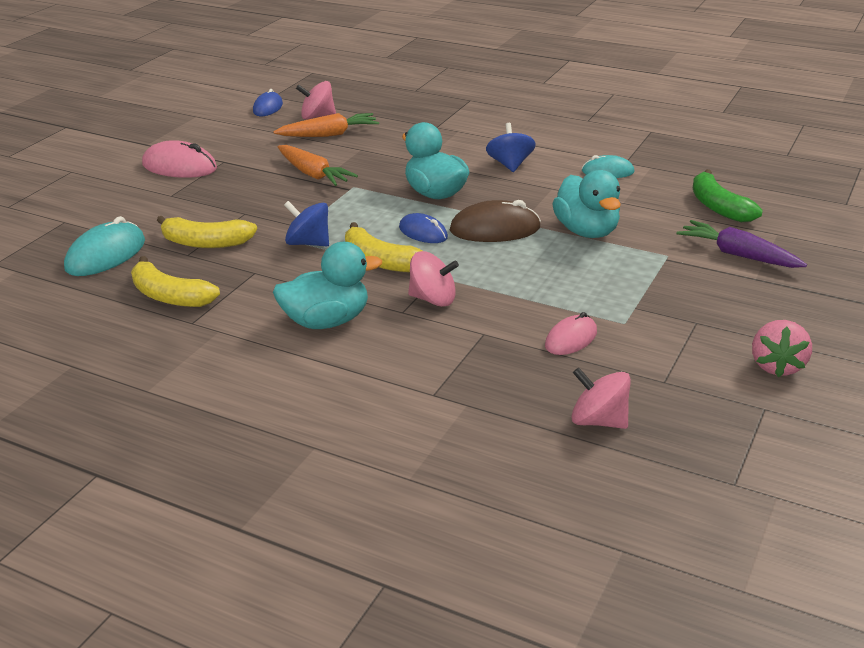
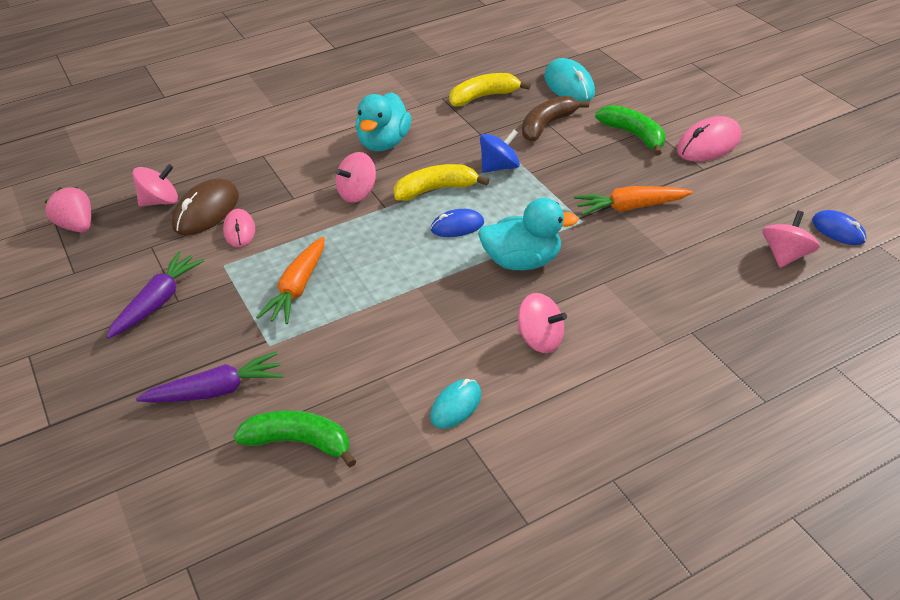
camera: 125 degrees right, 10 degrees up
(190, 199) = (633, 135): none -> green banana
(206, 243) = (547, 125): yellow banana -> brown banana
(328, 135) = (724, 246): orange carrot -> orange carrot (298, 288)
(495, 229) = (421, 267): brown mouse -> brown mouse (206, 211)
(510, 165) = (540, 339): blue spinning top -> pink spinning top
(586, 231) = (359, 318): turquoise duck -> none
(714, 331) = (157, 302): none -> purple carrot
(777, 366) = (90, 306): pink strawberry -> pink strawberry (77, 226)

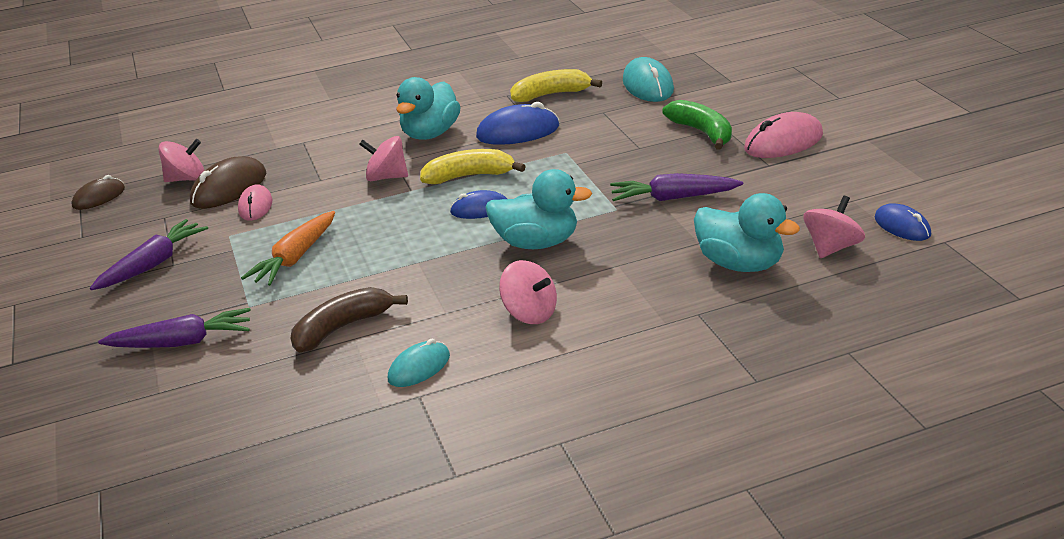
camera: 10 degrees right, 10 degrees down
(77, 226) = (99, 197): pink strawberry -> brown mouse
(299, 442) = (247, 391): green banana -> none
(357, 193) = (387, 177): pink spinning top -> pink spinning top turned 45 degrees clockwise
(465, 139) = (518, 132): none -> blue mouse
(499, 167) = (544, 158): blue spinning top -> none
(547, 125) = (610, 121): brown banana -> brown banana (342, 328)
(630, 207) = (674, 198): orange carrot -> purple carrot
(712, 277) = (740, 264): none -> turquoise duck

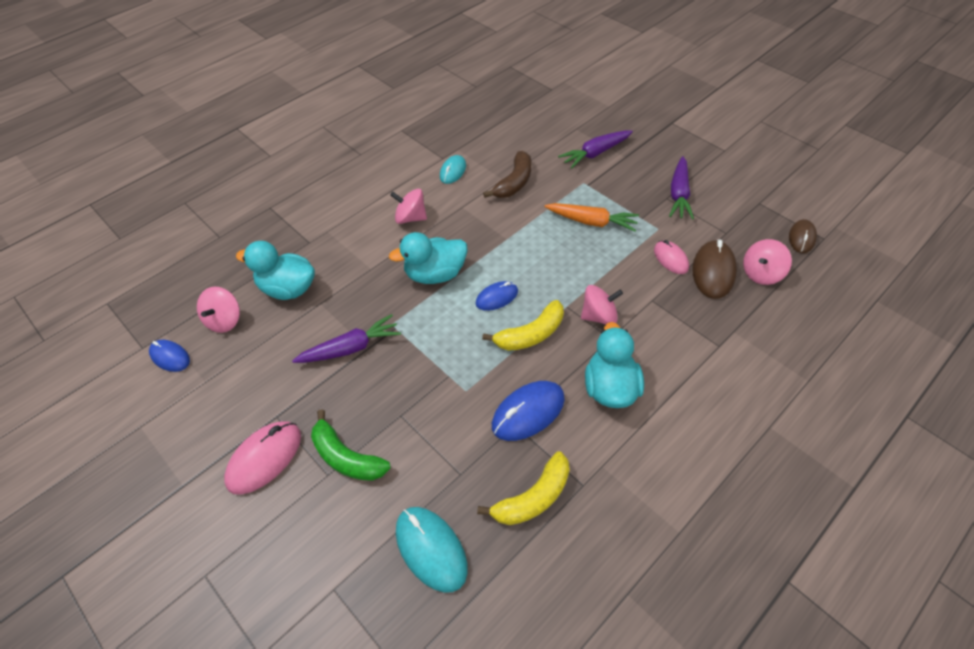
camera: 155 degrees right, 20 degrees up
(296, 257) = (591, 222): orange carrot -> orange carrot turned 105 degrees clockwise

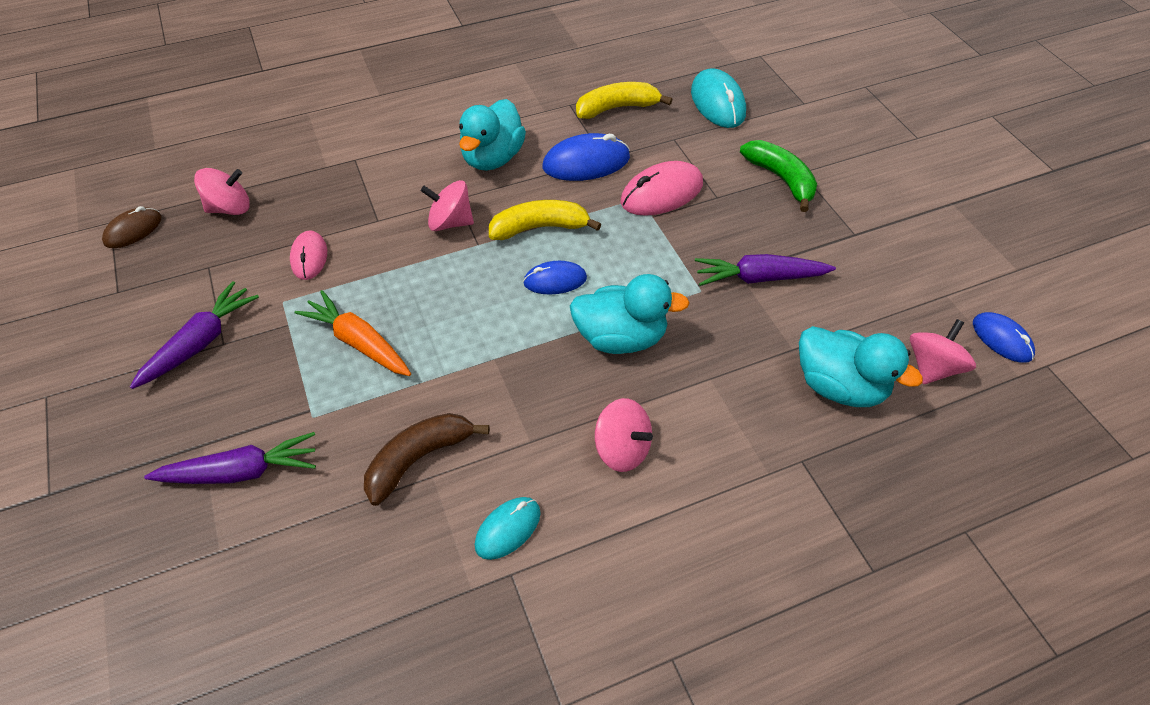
camera: 160 degrees left, 0 degrees up
(264, 458) = (867, 201): pink mouse -> pink mouse (662, 193)
(713, 271) = (278, 227): brown mouse -> none

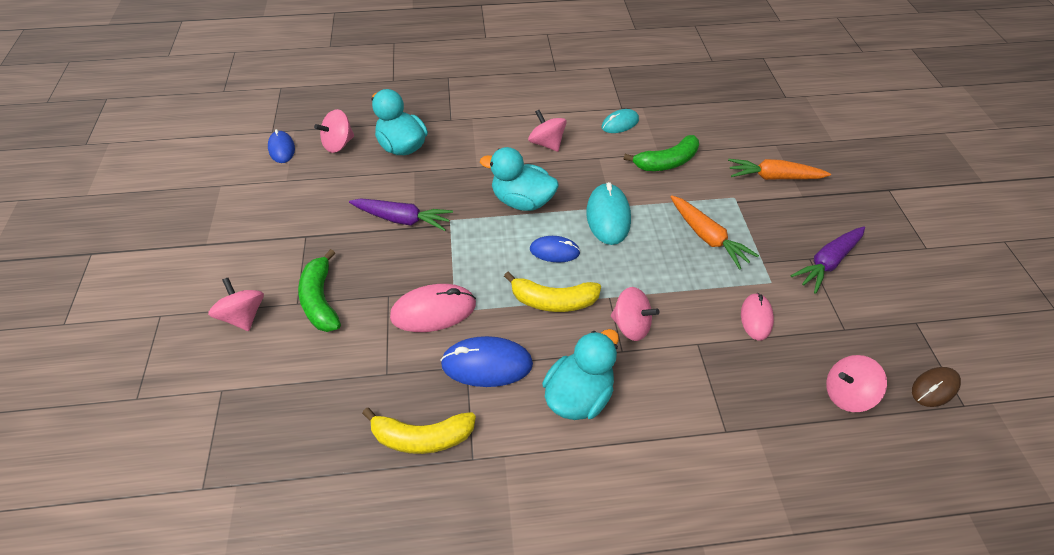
camera: 165 degrees left, 0 degrees up
(240, 472) = (774, 177): purple carrot -> orange carrot
(418, 459) = (666, 162): brown banana -> green banana
(718, 103) = (309, 415): turquoise mouse -> turquoise mouse (608, 216)
(841, 152) = (244, 315): none -> pink spinning top

